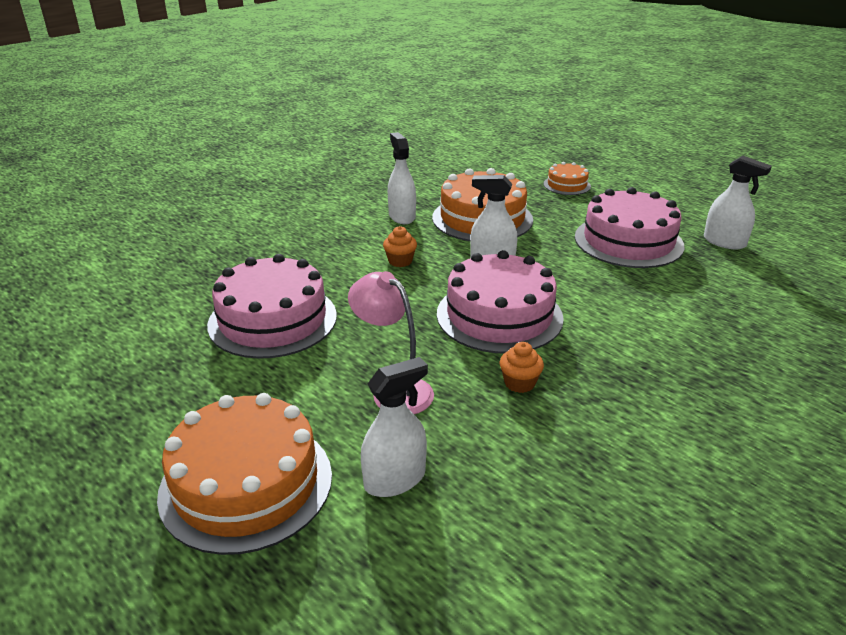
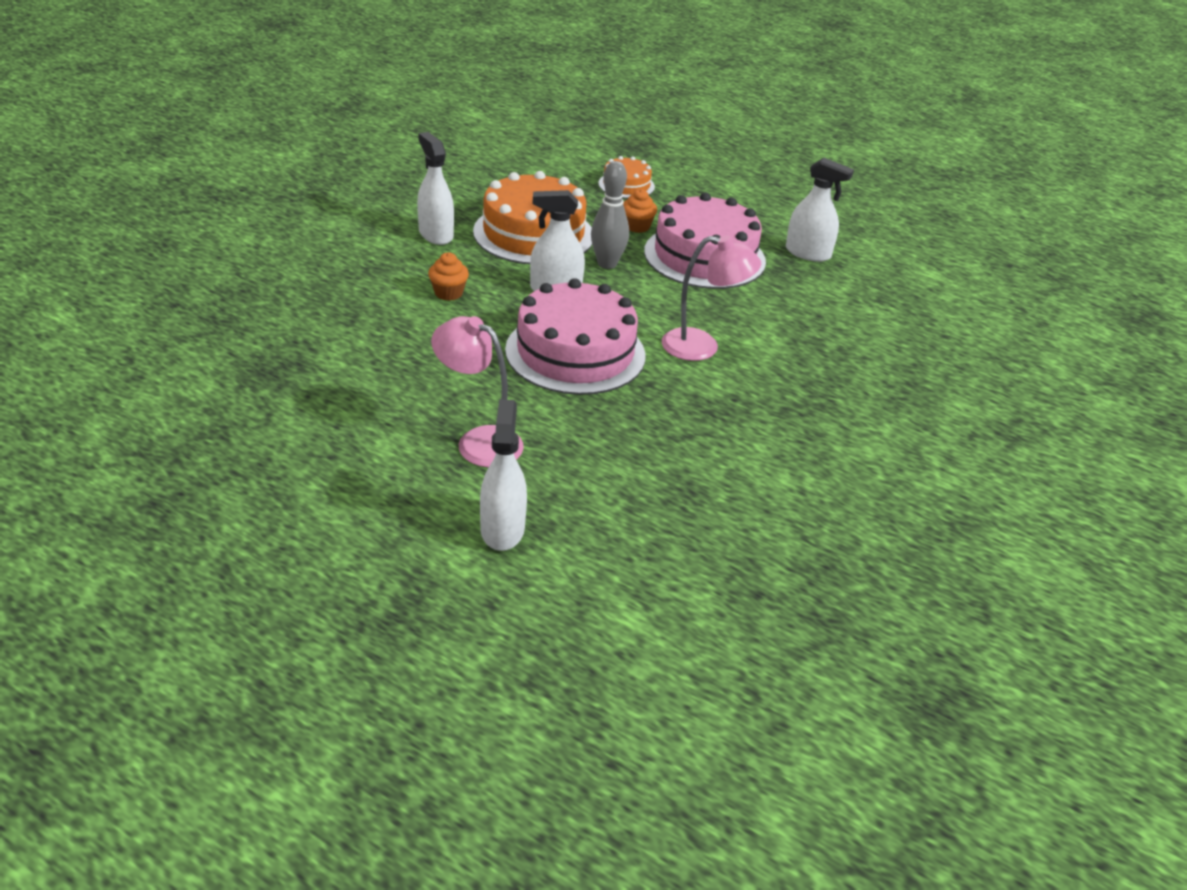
camera: 15 degrees left, 5 degrees up
(246, 483) = (350, 547): orange cake -> none
(273, 319) = (318, 372): pink cake -> none
(395, 479) = (502, 529): white spray bottle -> white spray bottle turned 45 degrees counterclockwise
(519, 383) = (609, 425): orange cupcake -> orange cupcake (637, 226)
(540, 244) = (607, 264): none -> grey bowling pin
(618, 317) = (702, 347): none -> pink lamp

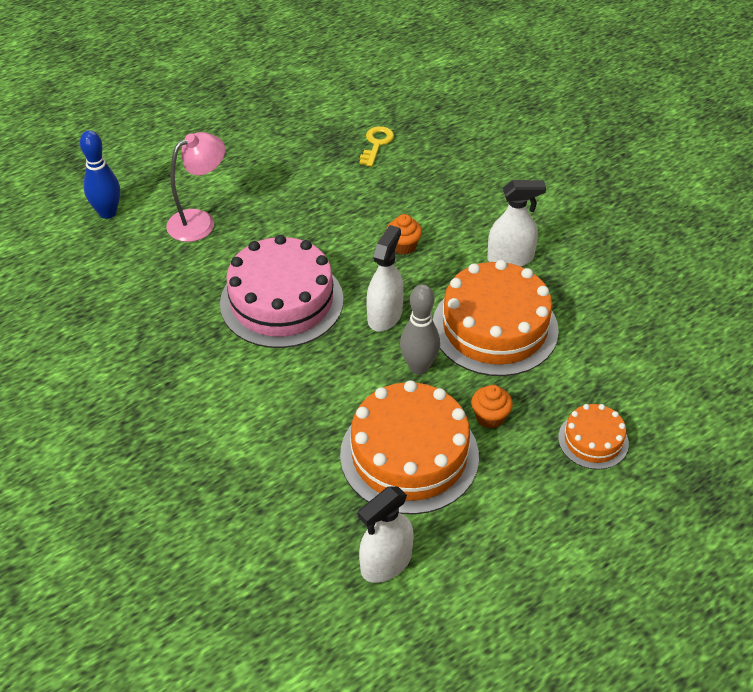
camera: 115 degrees right, 10 degrees up
(269, 336) = (376, 144): none -> yellow key
(502, 529) = (108, 213): white spray bottle -> blue bowling pin
(702, 347) = (250, 389): pink lamp -> none
(704, 256) = (409, 455): pink cake -> orange cake

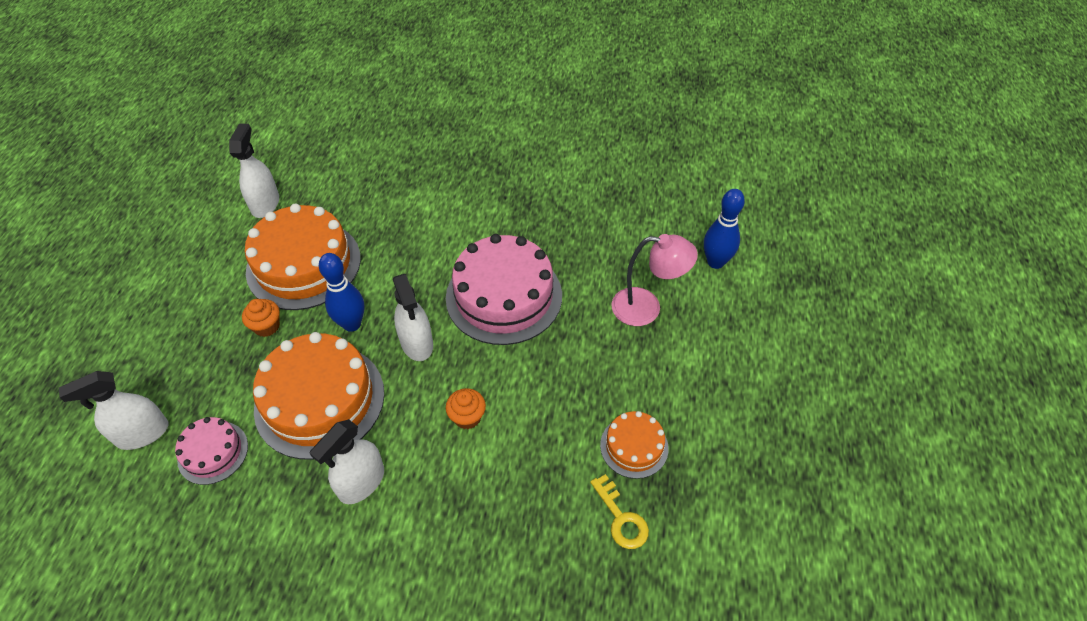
camera: 135 degrees right, 5 degrees up
(200, 221) = (646, 308): pink lamp -> pink lamp turned 90 degrees counterclockwise
(419, 367) = (352, 324): grey bowling pin -> blue bowling pin
(593, 440) = (174, 365): orange cake -> orange cake (634, 446)
(601, 346) = (213, 452): none -> pink cake
(650, 398) = (142, 433): none -> white spray bottle

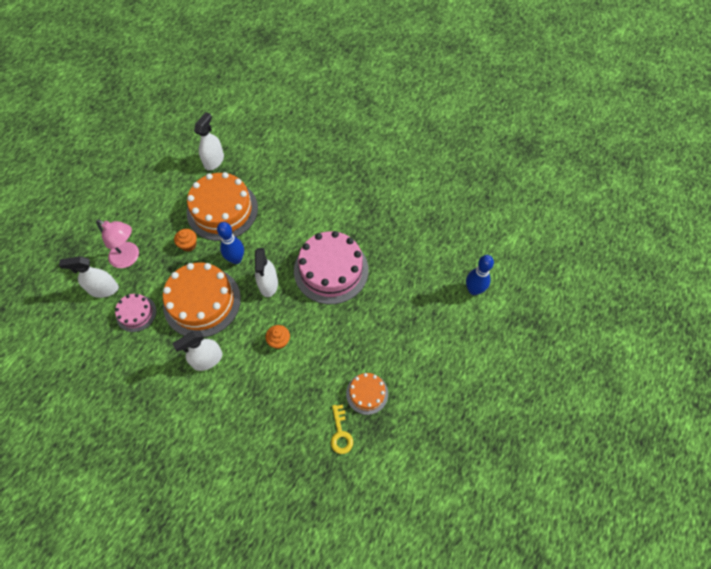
camera: 20 degrees right, 10 degrees up
(646, 308) = (415, 307): pink lamp -> pink lamp (129, 258)

